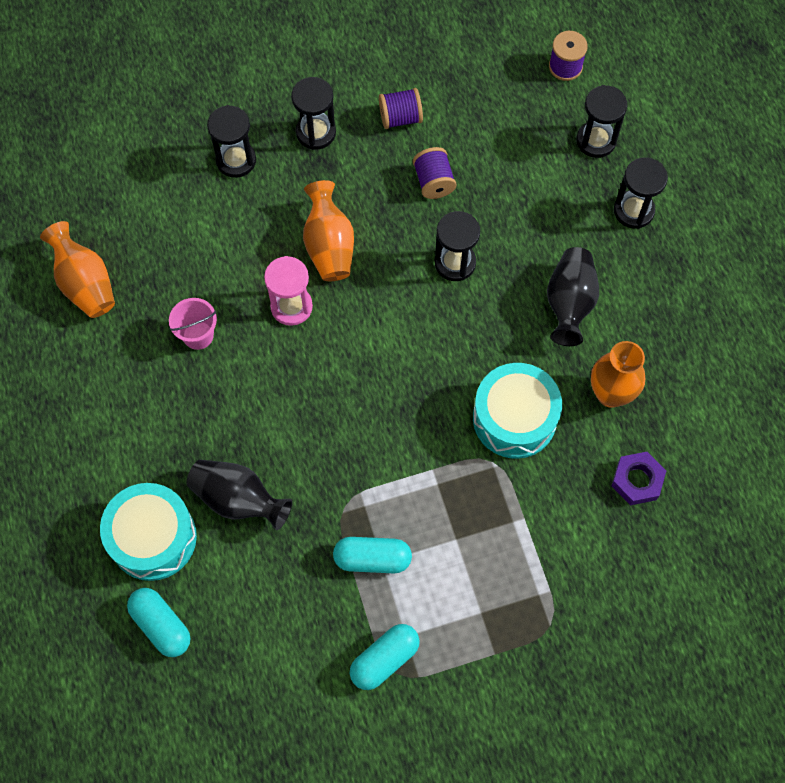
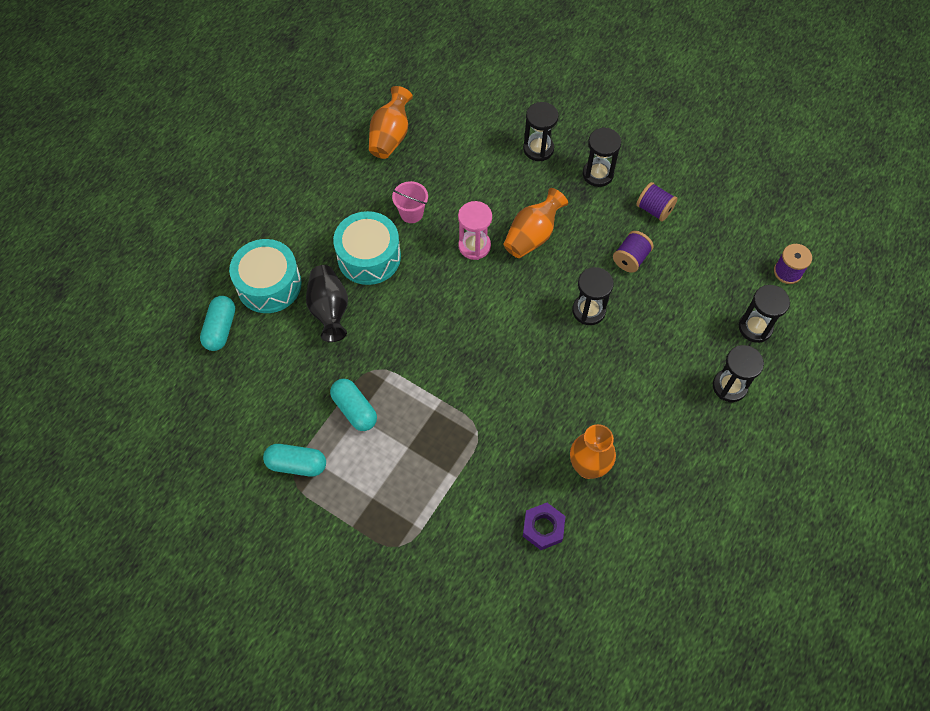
camera: 50 degrees right, 5 degrees down
(514, 418) = (518, 422): turquoise drum -> turquoise drum (369, 257)
(569, 303) = (626, 396): black vase -> none

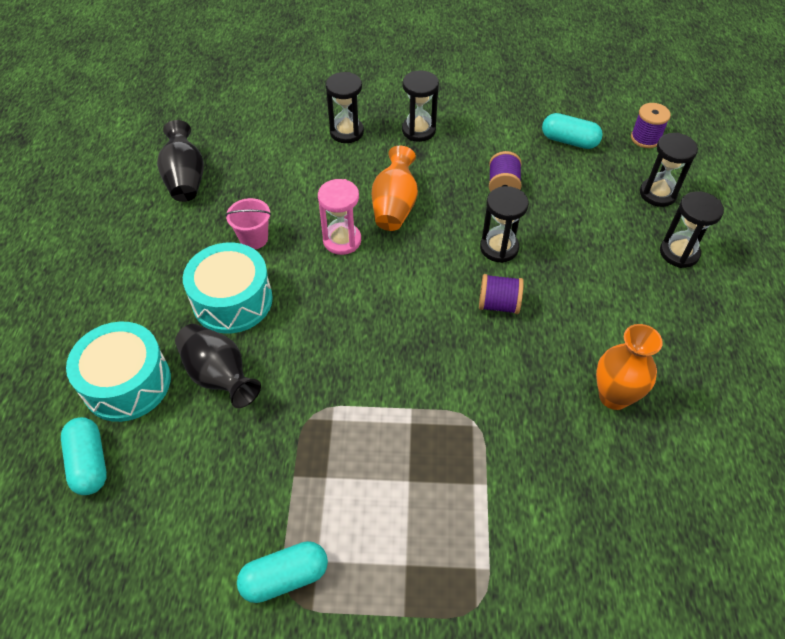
camera: 30 degrees left, 10 degrees down
(354, 409) = (318, 471): turquoise capsule -> turquoise capsule (569, 141)
(390, 136) = (185, 179): orange vase -> black vase
(543, 528) = (619, 487): purple nut -> none
(654, 209) = (492, 138): purple spool -> purple spool (498, 304)

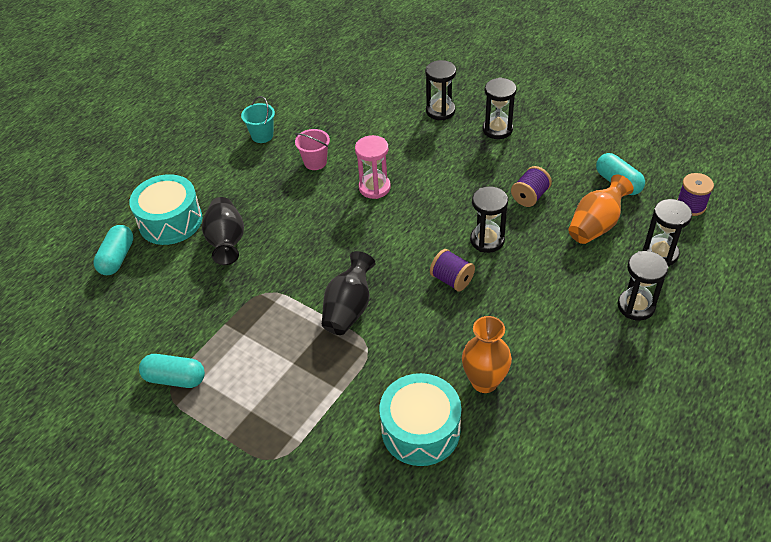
camera: 35 degrees right, 5 degrees down
(166, 232) = (262, 135): none -> turquoise bucket
(185, 179) = (301, 104): black vase -> black vase (349, 308)
(232, 300) = (270, 197): turquoise drum -> turquoise drum (420, 430)
(394, 206) = (432, 179): orange vase -> orange vase (596, 225)

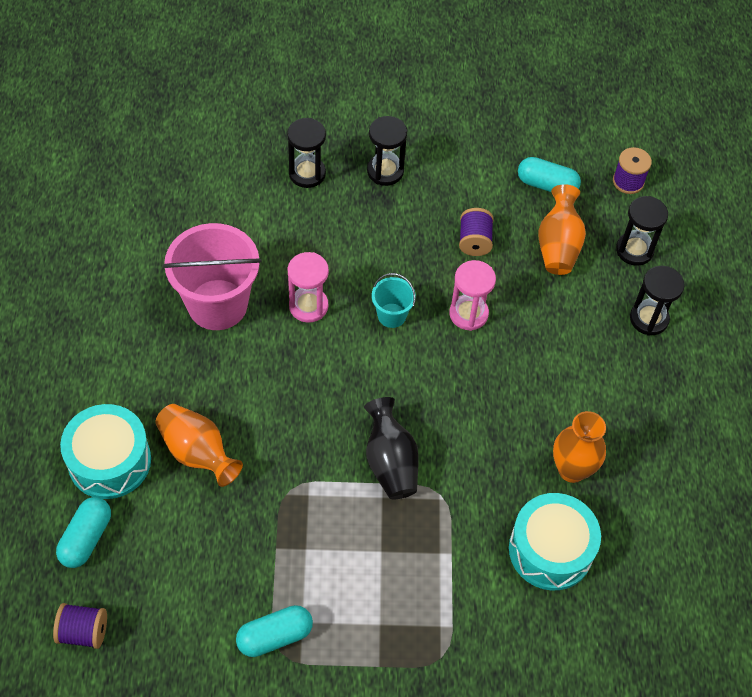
camera: 40 degrees left, 10 degrees up
(117, 258) = (86, 538): turquoise capsule -> turquoise capsule turned 45 degrees clockwise
(227, 241) = (197, 453): black vase -> orange vase
(262, 135) = (126, 298): turquoise bucket -> turquoise bucket (391, 315)
(315, 162) = (217, 304): pink bucket -> pink bucket, size x2.08
(452, 279) = (466, 376): purple spool -> purple spool (83, 632)
(487, 240) = (468, 314): black hourglass -> pink hourglass

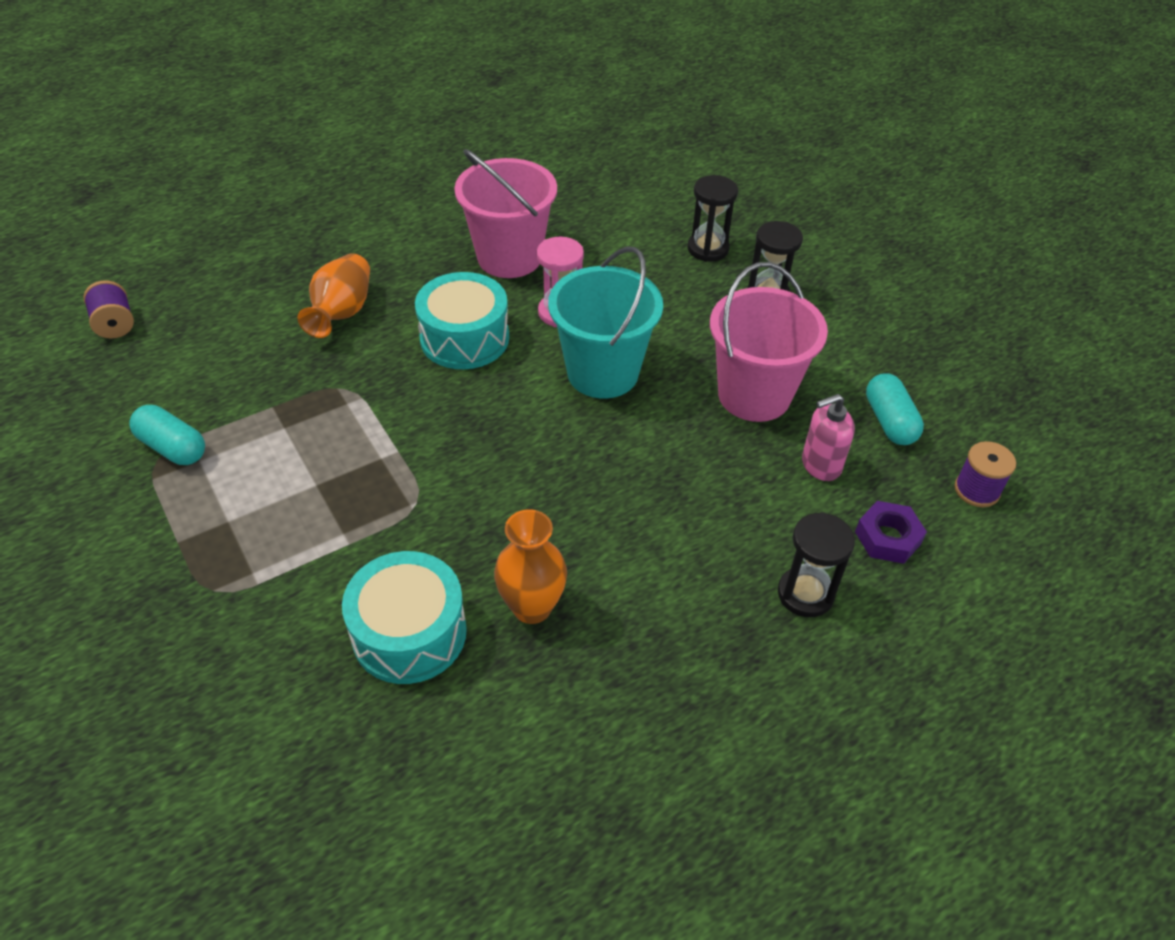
camera: 60 degrees right, 10 degrees down
(86, 538) = (210, 286): turquoise capsule -> none
(109, 461) = (296, 266): turquoise drum -> turquoise drum (464, 338)
(390, 462) = (427, 446): black vase -> none
(391, 315) = (602, 373): turquoise bucket -> turquoise bucket, size x2.08
(468, 314) = (659, 429): pink hourglass -> none
(474, 241) = (754, 395): purple spool -> pink bucket
(558, 245) = (820, 465): orange vase -> pink soap dispenser
(634, 250) = (888, 537): black hourglass -> purple nut

